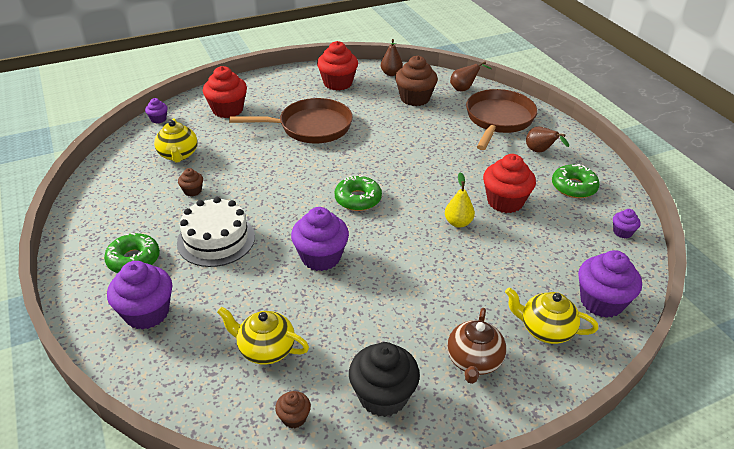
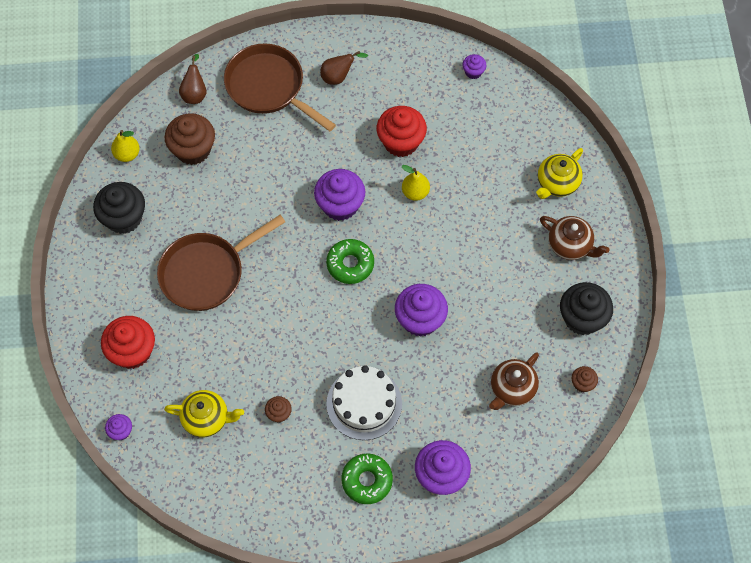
camera: 70 degrees left, 25 degrees up
(265, 349) = (512, 389): yellow teapot -> brown teapot
(310, 127) = (206, 272): brown pan -> brown pan turned 135 degrees counterclockwise
(338, 83) = (124, 218): red cupcake -> black cupcake
(391, 73) = (127, 154): brown pear -> yellow pear
(574, 187) = (402, 76): green donut -> none
(601, 302) = (543, 130): purple cupcake -> purple cupcake (340, 205)

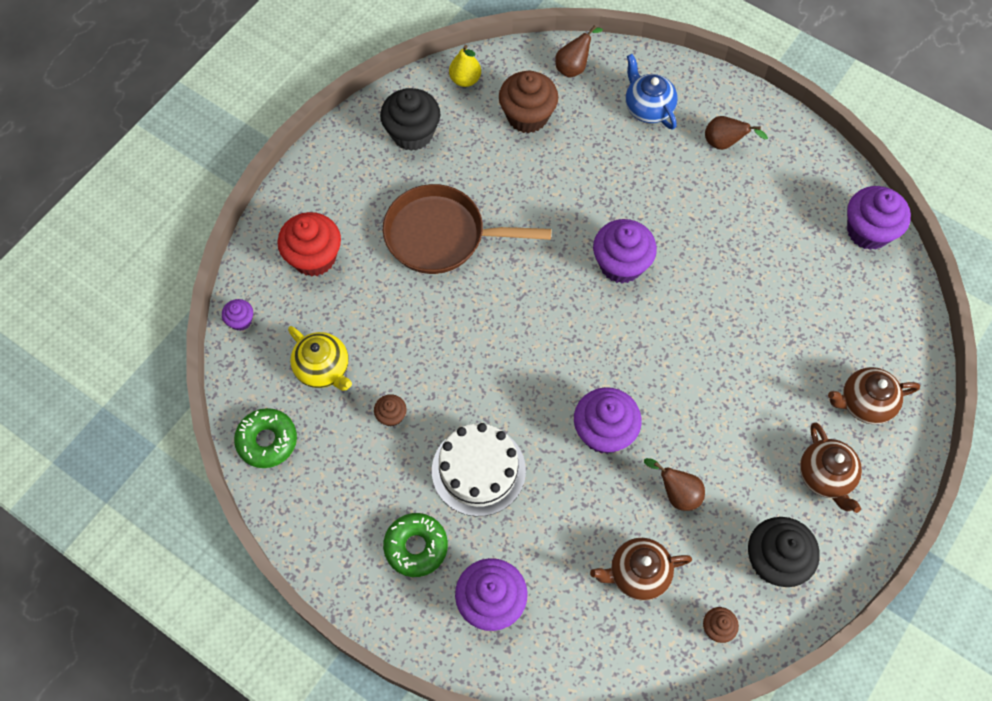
camera: 40 degrees right, 0 degrees up
(269, 87) = (648, 108): brown pan -> blue teapot
(350, 264) = (582, 327): green donut -> green donut (267, 441)
(401, 142) = (733, 247): red cupcake -> none
(415, 192) = (706, 305): yellow pear -> none
(473, 72) = (868, 231): purple cupcake -> purple cupcake, size x2.03
(494, 323) = (677, 493): none -> brown pear
(557, 183) = (865, 403): yellow teapot -> brown teapot

